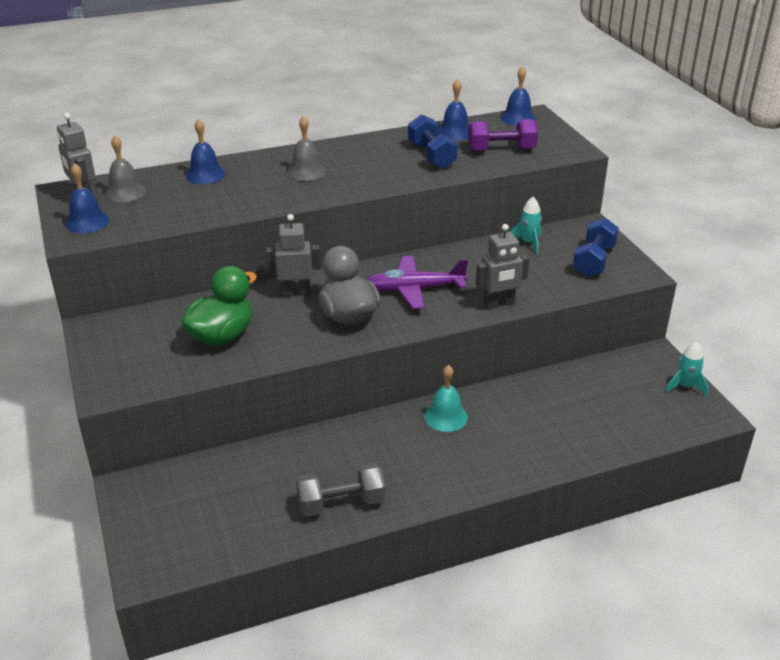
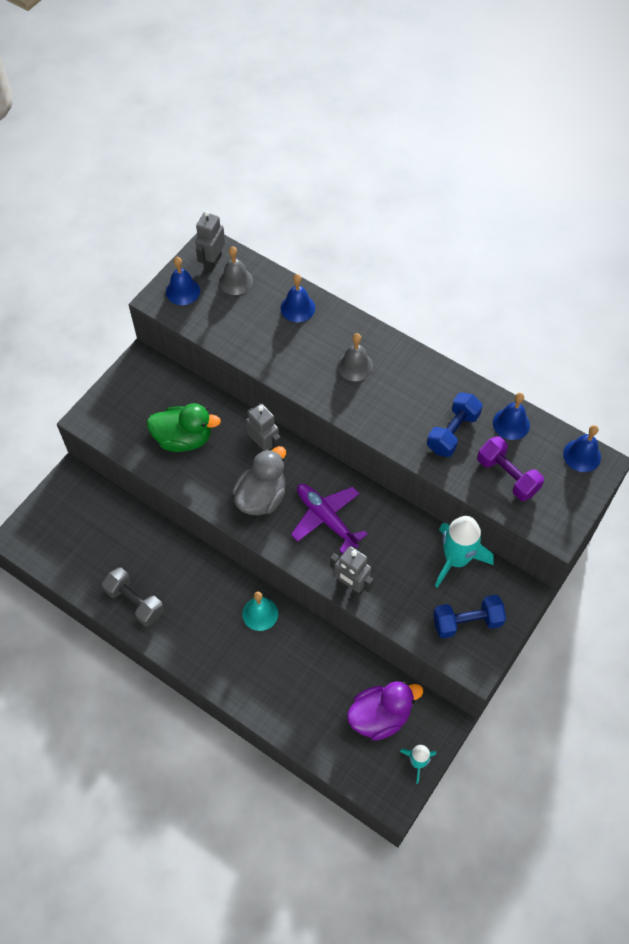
camera: 55 degrees right, 25 degrees up
(528, 242) = (456, 559): turquoise rocket -> turquoise rocket, size x1.82
(622, 388) = (380, 716): none -> purple duck

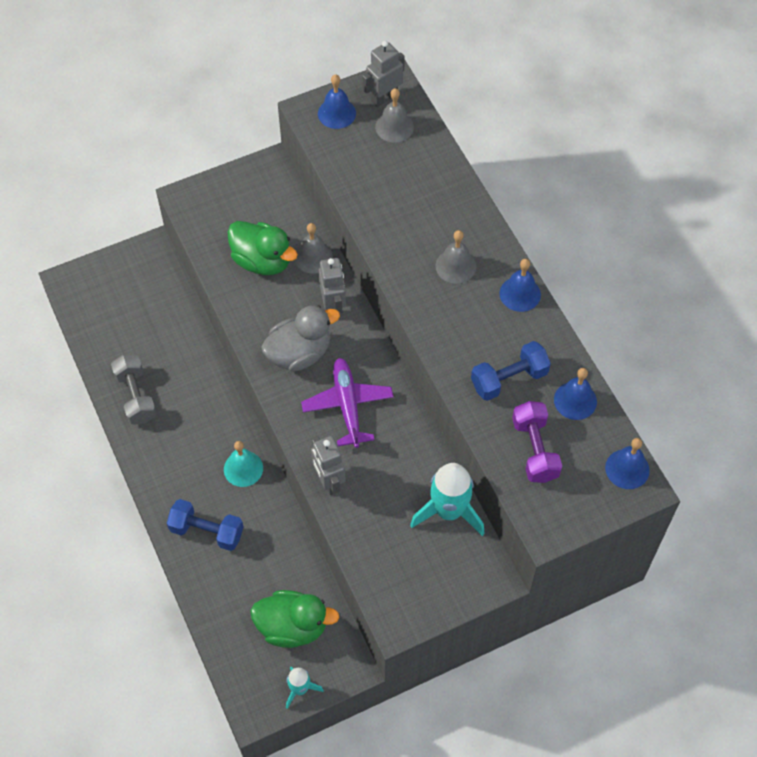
camera: 30 degrees right, 0 degrees up
(222, 416) = (313, 257): none -> grey bell
(297, 308) = (437, 182): blue bell -> blue bell (520, 294)
(380, 716) = (293, 626): purple duck -> green duck
(467, 622) = (418, 576): blue dumbbell -> blue dumbbell (207, 531)

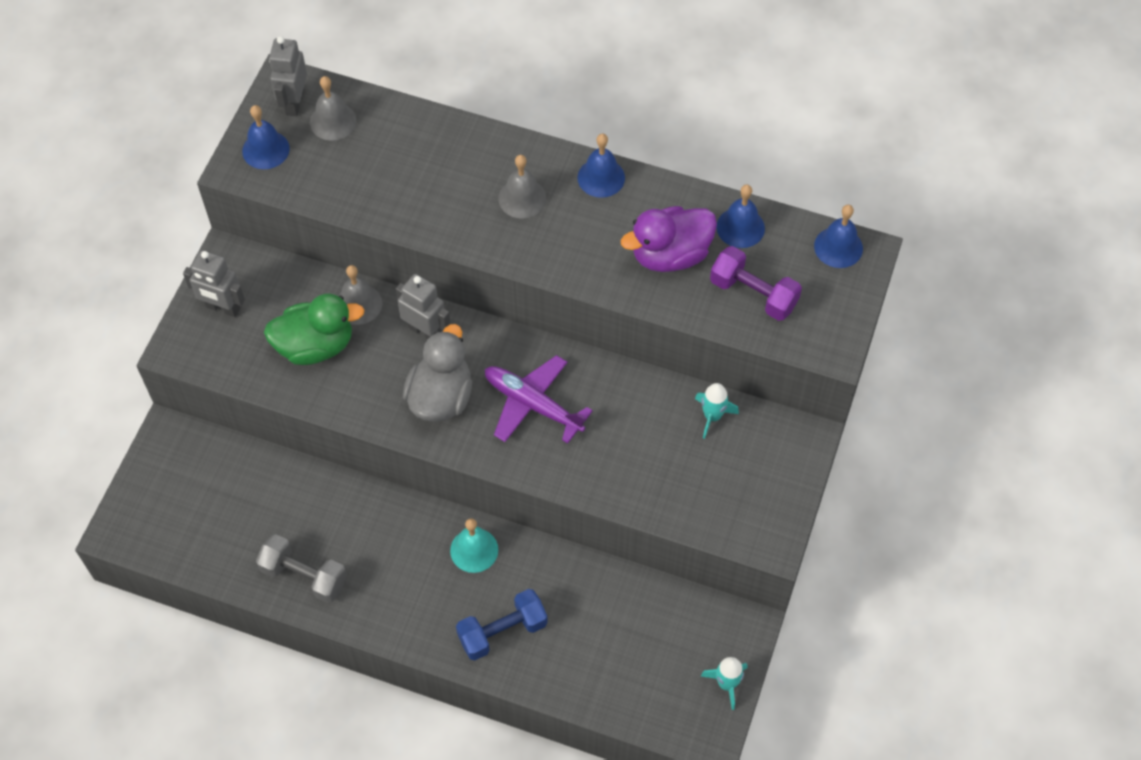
camera: 45 degrees left, 0 degrees up
(293, 626) = (664, 640): green duck -> none
(329, 481) = (588, 481): grey robot -> grey robot (223, 308)
(449, 511) = (712, 416): turquoise rocket -> turquoise rocket, size x0.55
(509, 379) = (670, 255): blue dumbbell -> purple duck

